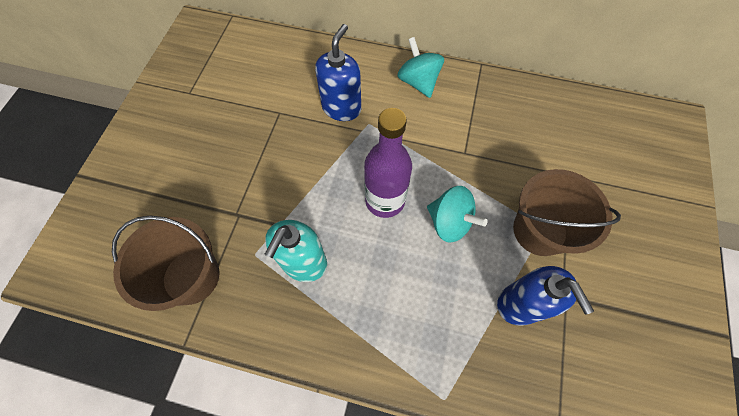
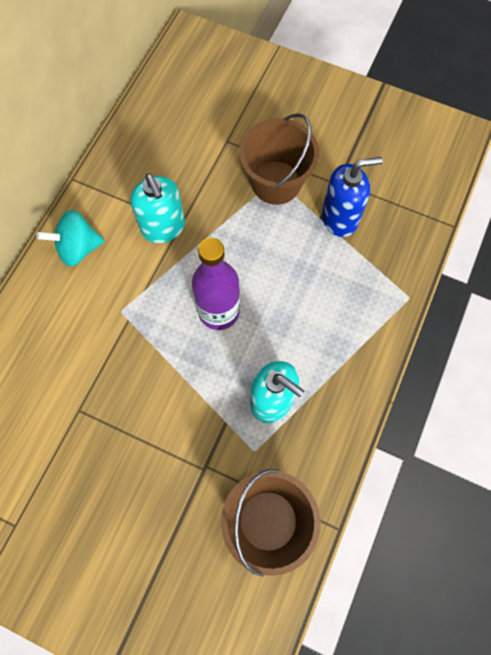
camera: 80 degrees left, 5 degrees up
(341, 108) = (92, 337): blue soap dispenser -> none
(449, 222) = (254, 256): turquoise spinning top -> none
(456, 139) = (163, 228): none -> turquoise soap dispenser

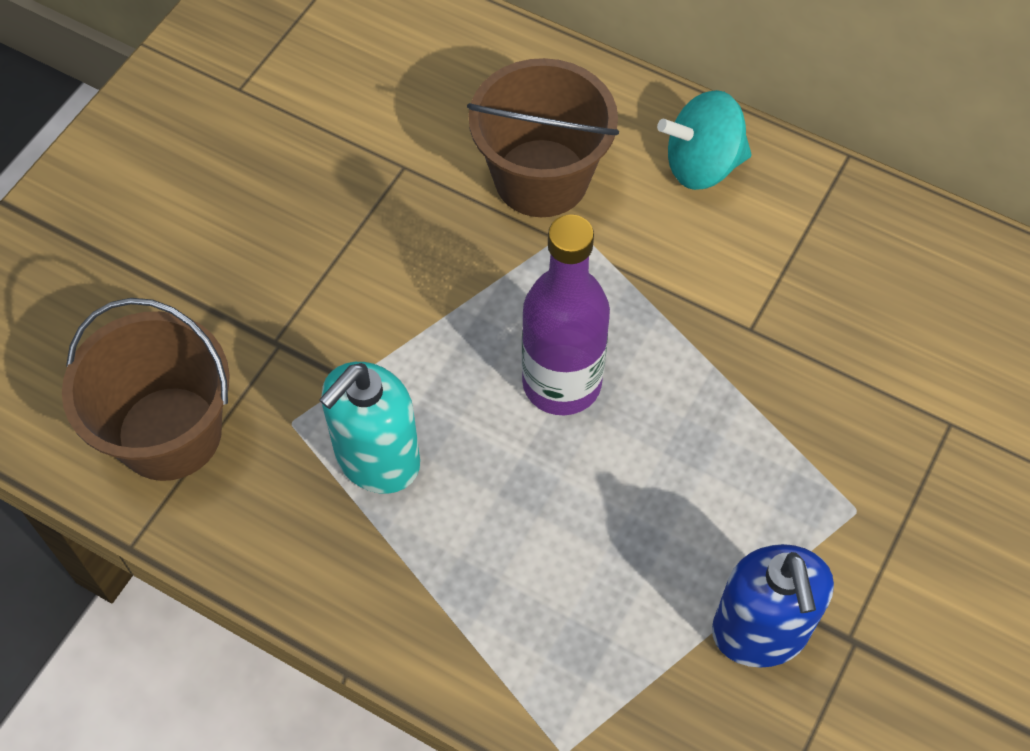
camera: 95 degrees right, 10 degrees down
(78, 248) = (702, 165): turquoise spinning top -> turquoise spinning top turned 90 degrees counterclockwise
(163, 228) = (742, 299): turquoise soap dispenser -> none
(276, 183) = (848, 511): brown bucket -> brown bucket (541, 178)

